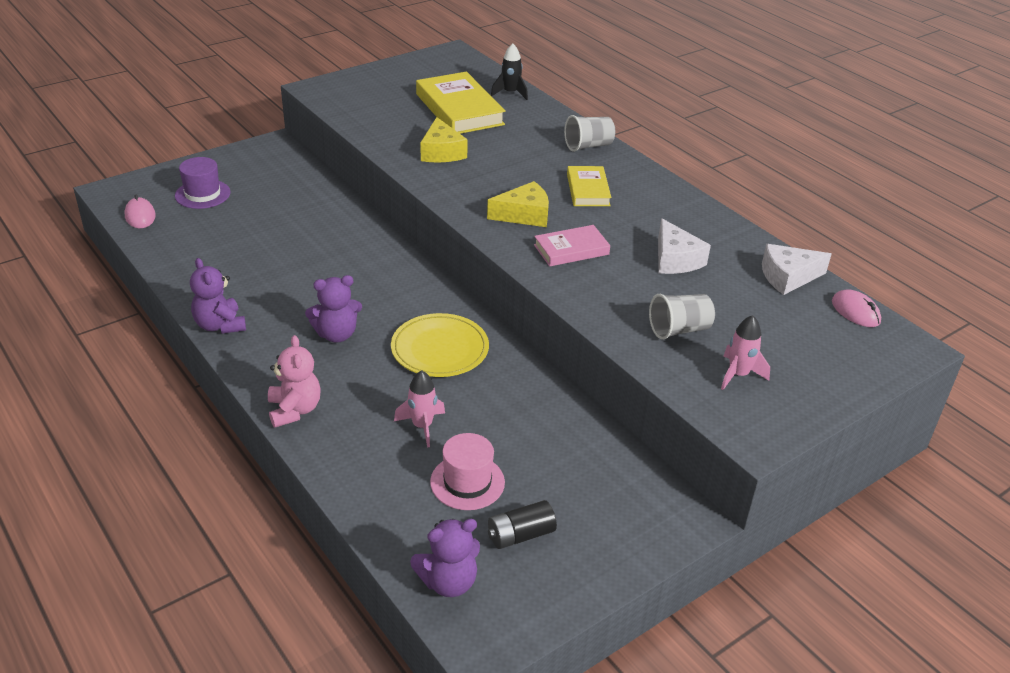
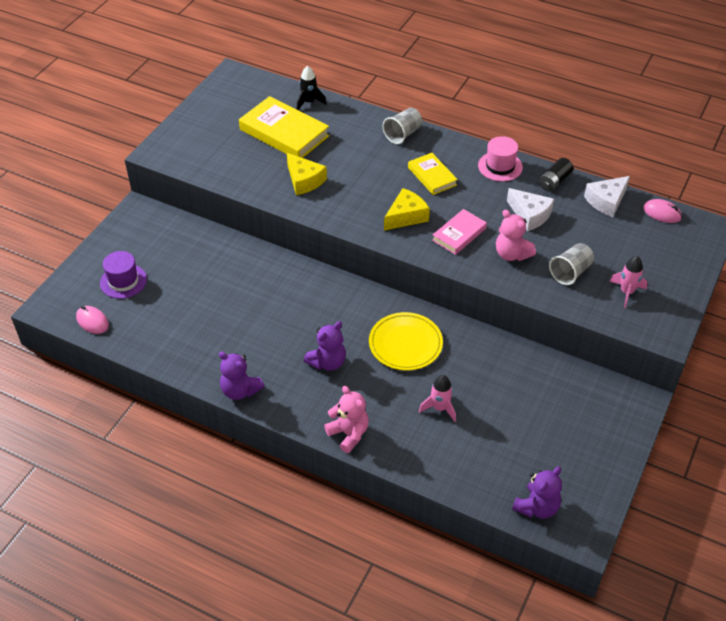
camera: 25 degrees left, 10 degrees up
(467, 482) = (497, 435): pink hat -> pink hat (500, 166)
(520, 535) = (554, 456): black battery -> black battery (554, 181)
(619, 288) = (511, 254): none -> pink teddy bear

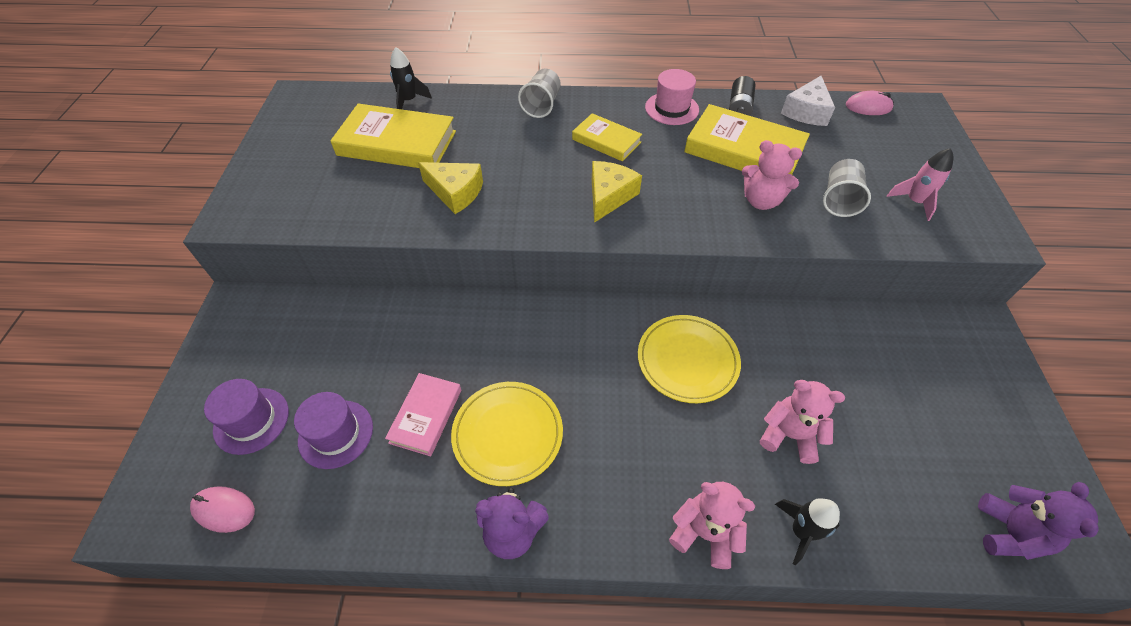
camera: 25 degrees left, 5 degrees up
(167, 305) = (336, 434): none -> purple hat
(265, 342) = (507, 434): none -> yellow plate
(327, 362) = (608, 429): purple teddy bear -> none
(406, 455) = (801, 531): none -> black rocket
(440, 408) = (789, 435): pink rocket -> pink teddy bear
(459, 234) = (685, 197): pink book -> pink book (426, 416)
(529, 215) = (744, 150): white cheese -> yellow book

